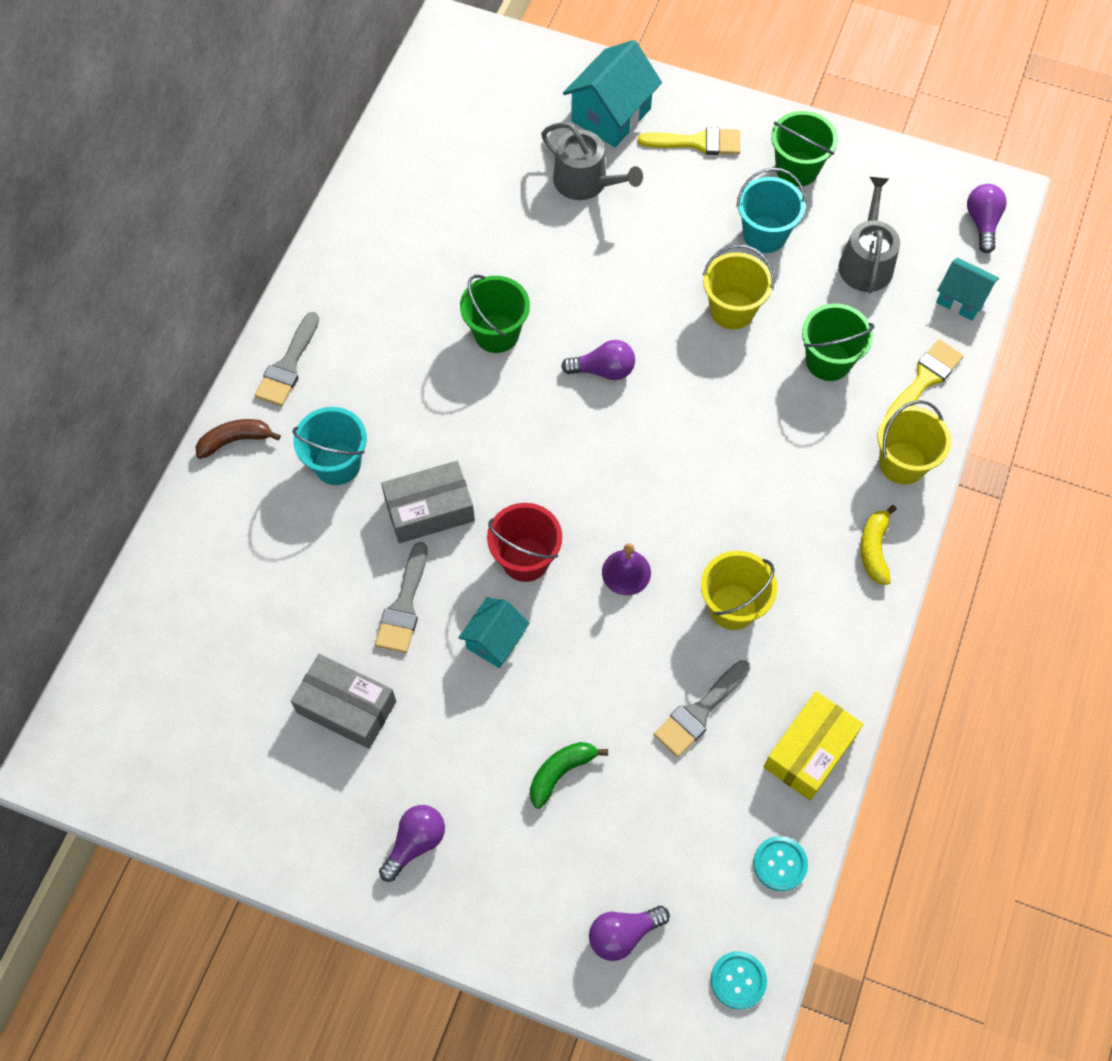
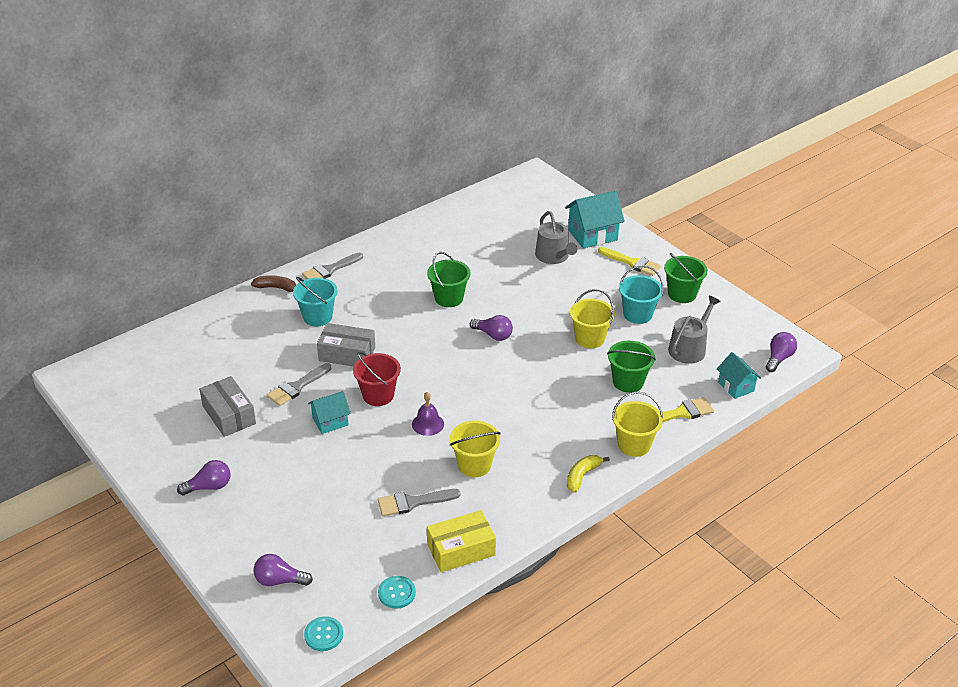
camera: 30 degrees right, 25 degrees down
(560, 772) = (312, 493): green banana -> none

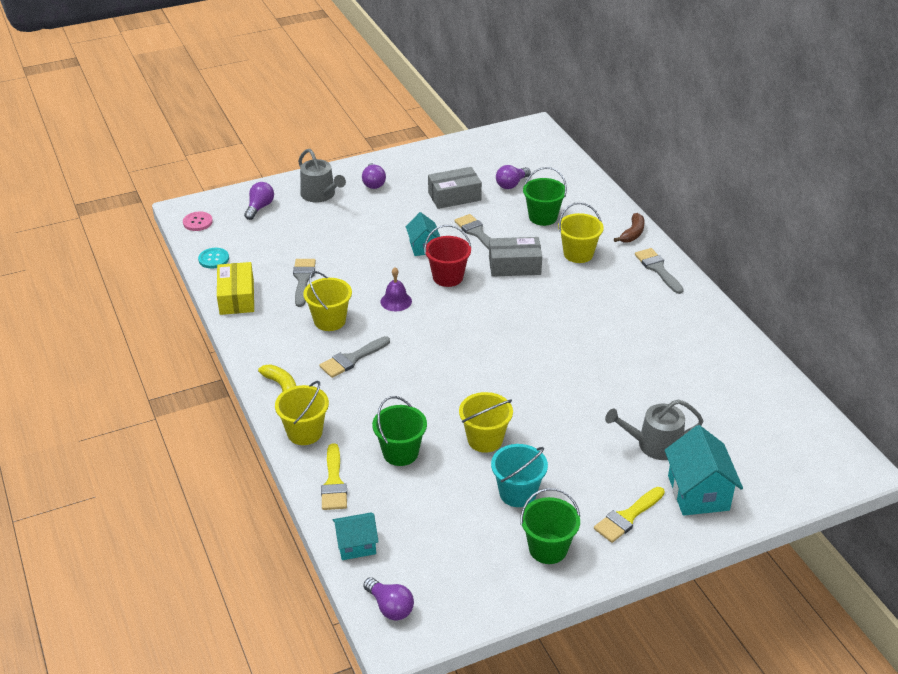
camera: 105 degrees right, 0 degrees up
(317, 317) = (578, 254): turquoise bucket -> yellow bucket
(323, 634) = (197, 222): turquoise button -> pink button
(347, 354) = (514, 265): grey box -> grey box turned 60 degrees clockwise
(449, 298) = (588, 344): green bucket -> green bucket (543, 217)
(493, 335) = (514, 366): purple light bulb -> purple light bulb (511, 184)
(525, 436) = (352, 359): none -> grey brush
(689, 348) = (439, 523): grey watering can -> grey watering can (320, 195)

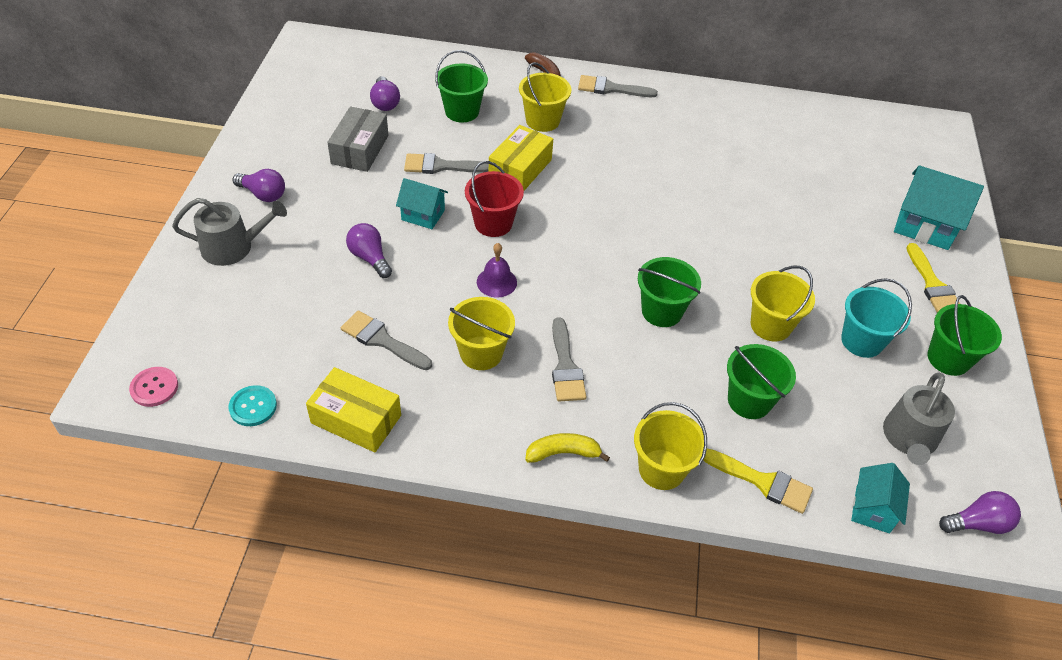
camera: 60 degrees left, 10 degrees up
(259, 207) = (194, 312): purple light bulb -> purple light bulb (370, 258)
(444, 382) = (661, 311): none -> green bucket
(514, 265) = (520, 169): grey box -> yellow box
(654, 444) = (848, 218): grey watering can -> grey watering can (909, 439)

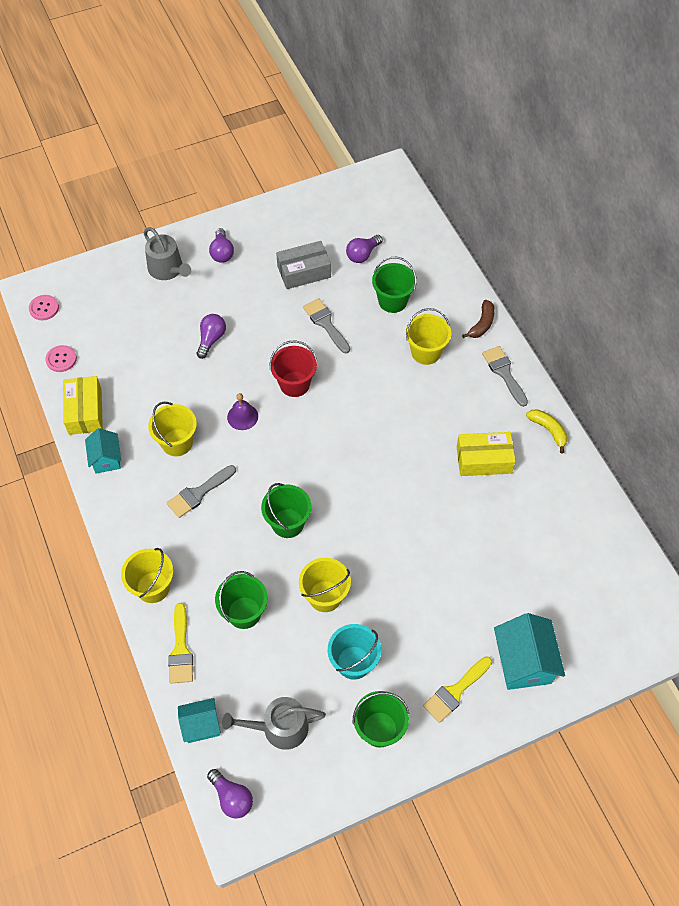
camera: 60 degrees right, 10 degrees up
(253, 407) = (61, 359): turquoise button -> pink button
(382, 340) = (150, 387): grey brush -> none
(423, 215) = (271, 342): turquoise house -> turquoise house (106, 459)
(520, 169) = (361, 368): yellow box -> yellow box (484, 459)
(563, 453) = (130, 528): yellow banana -> yellow banana (548, 430)

